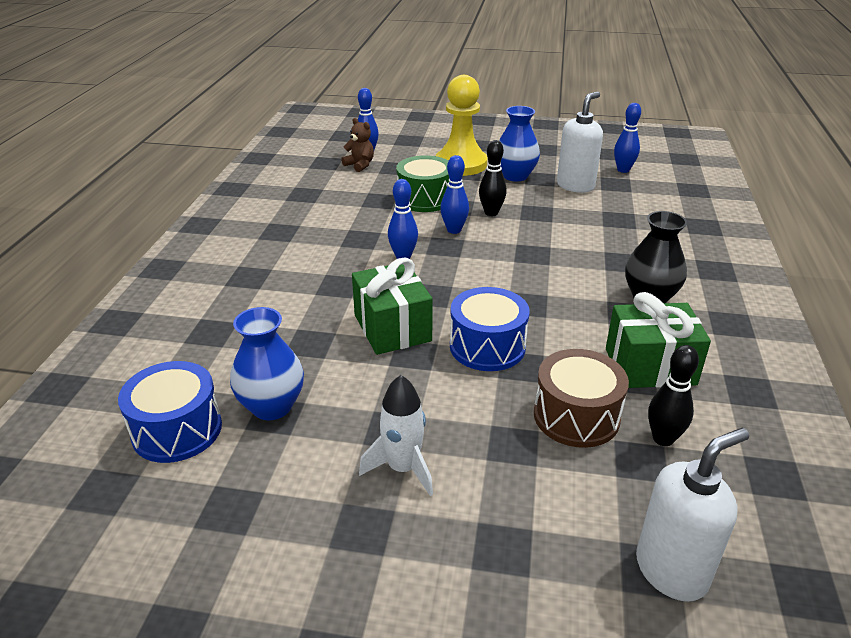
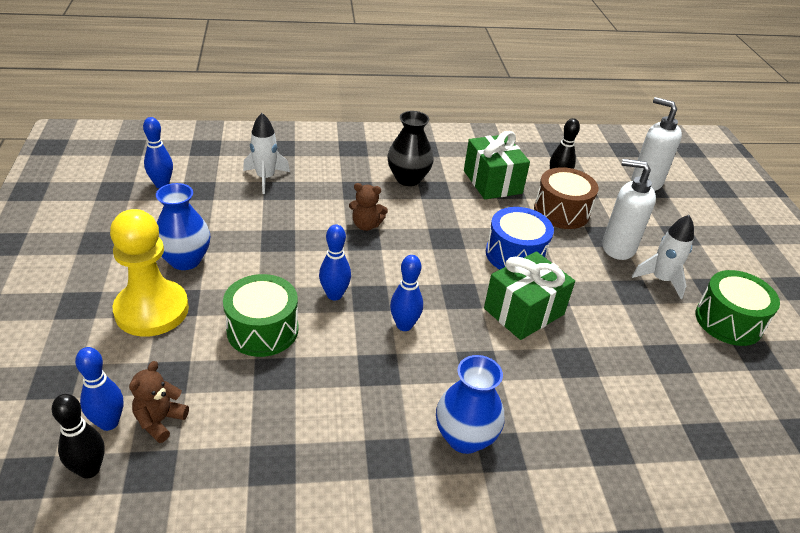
camera: 110 degrees left, 5 degrees up
(177, 430) = (728, 414): blue drum -> none
(272, 406) = (662, 362): blue vase -> blue vase (465, 437)
(297, 508) = (728, 321): none -> green drum
(491, 213) = (286, 271): black bowling pin -> black bowling pin (89, 469)
(555, 258) = (366, 225): none -> brown teddy bear
(575, 186) = (207, 215): white soap dispenser -> white soap dispenser (617, 247)
(639, 214) = (265, 178): none -> white rocket

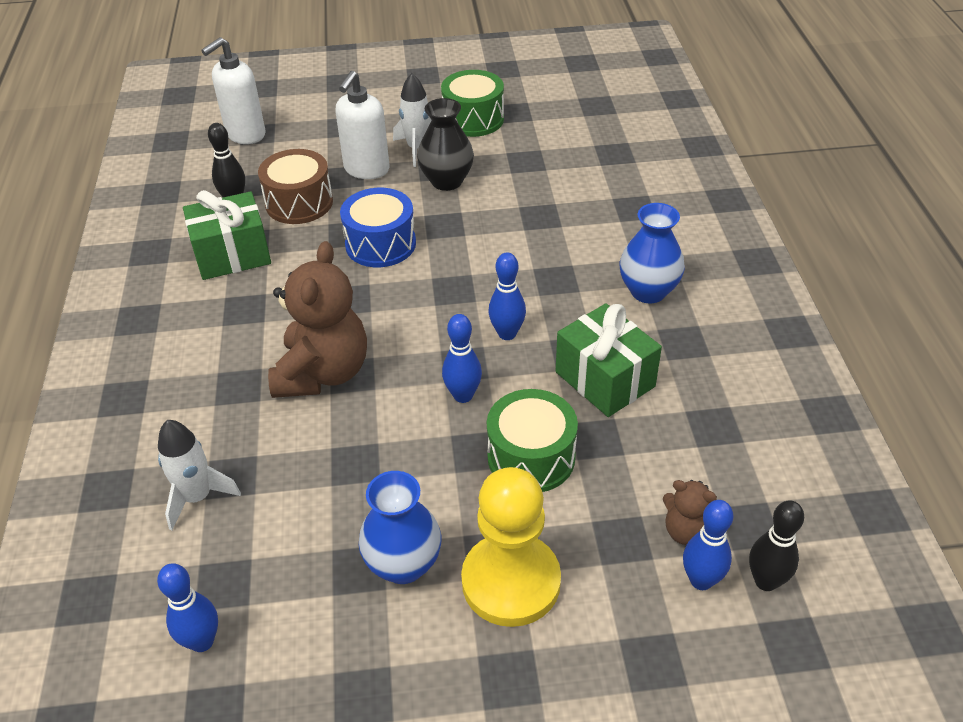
camera: 85 degrees left, 5 degrees up
(366, 225) = (323, 373): brown teddy bear -> brown teddy bear, size x2.05
(408, 179) = (216, 334): black vase -> black vase (447, 181)
(524, 311) = (474, 244): green gift -> green gift (605, 379)

